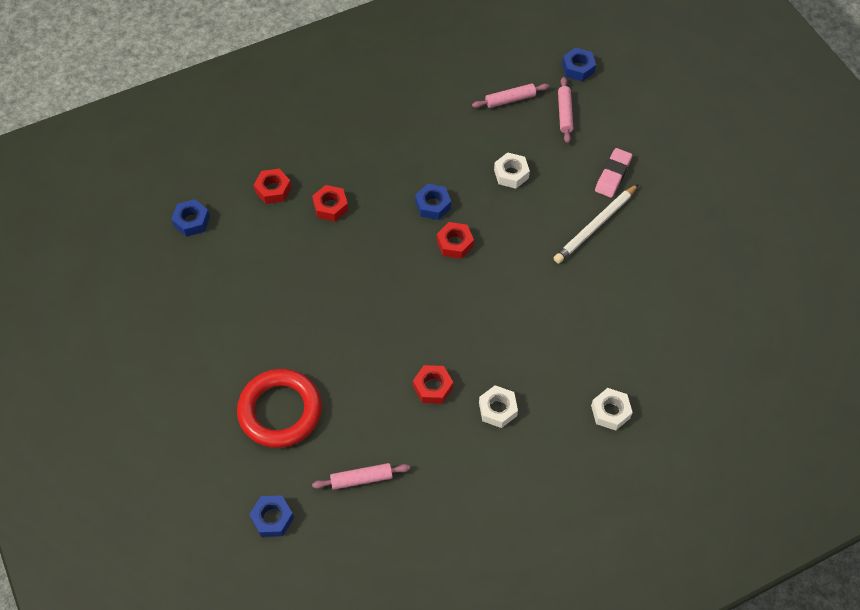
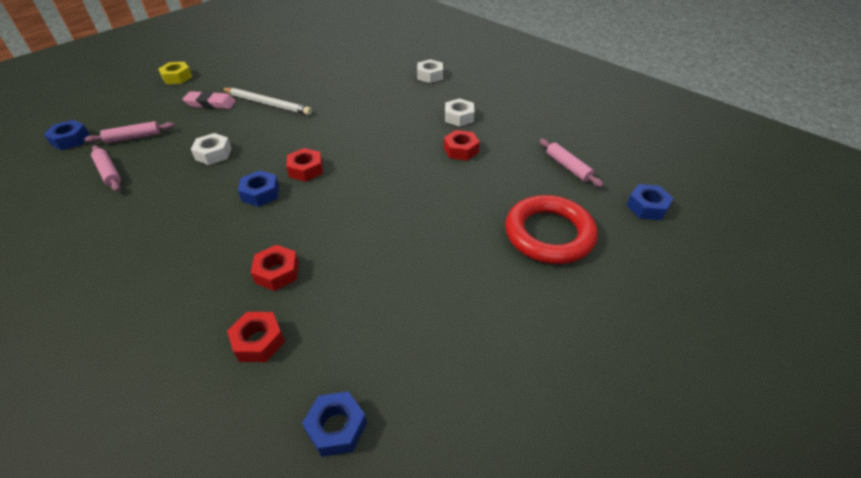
camera: 110 degrees left, 15 degrees down
(687, 146) = (177, 77): none -> yellow nut

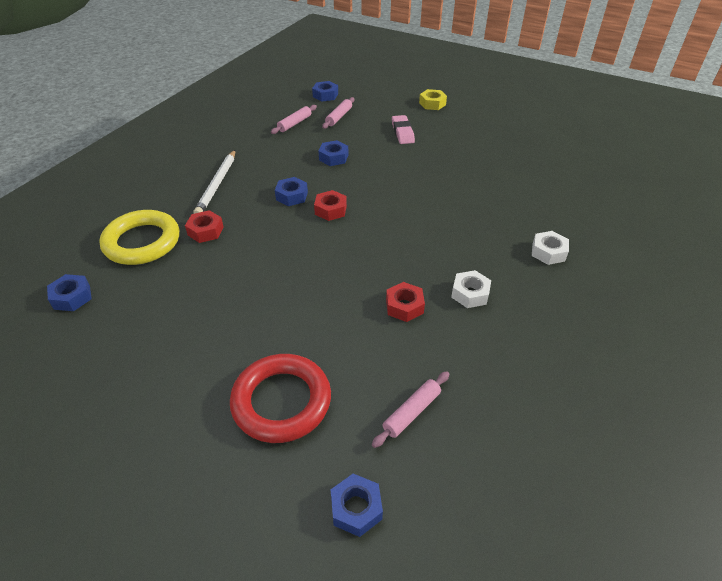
camera: 75 degrees right, 0 degrees up
(133, 137) = (339, 117): pink rolling pin -> pink rolling pin turned 60 degrees clockwise
(213, 154) = (333, 157): white nut -> blue nut
(258, 341) = (142, 242): red nut -> yellow ring
(267, 103) = (419, 160): white pencil -> white pencil (217, 184)

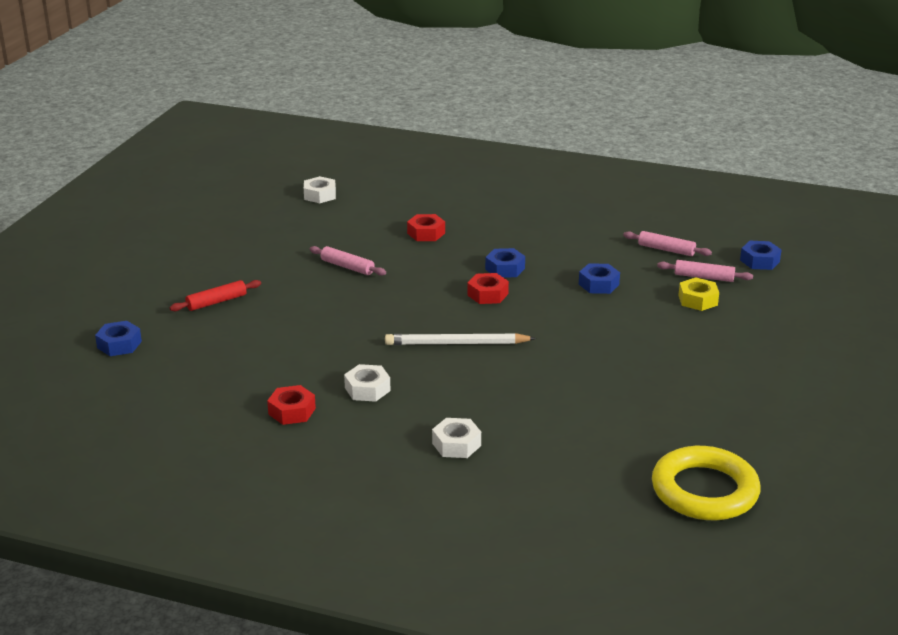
camera: 80 degrees right, 15 degrees down
(72, 297) = (320, 195): blue nut -> white nut
(142, 242) = (399, 207): yellow ring -> yellow ring (704, 490)
(217, 184) = (508, 225): white pencil -> white pencil (457, 343)
(281, 401) = (216, 302): red ring -> red rolling pin
(402, 132) = (691, 327): pink eraser -> none
(404, 306) = (340, 351): red nut -> red nut (292, 411)
(411, 412) = (208, 363): pink rolling pin -> pink rolling pin (347, 267)
(432, 104) = (796, 346): yellow nut -> yellow nut (698, 300)

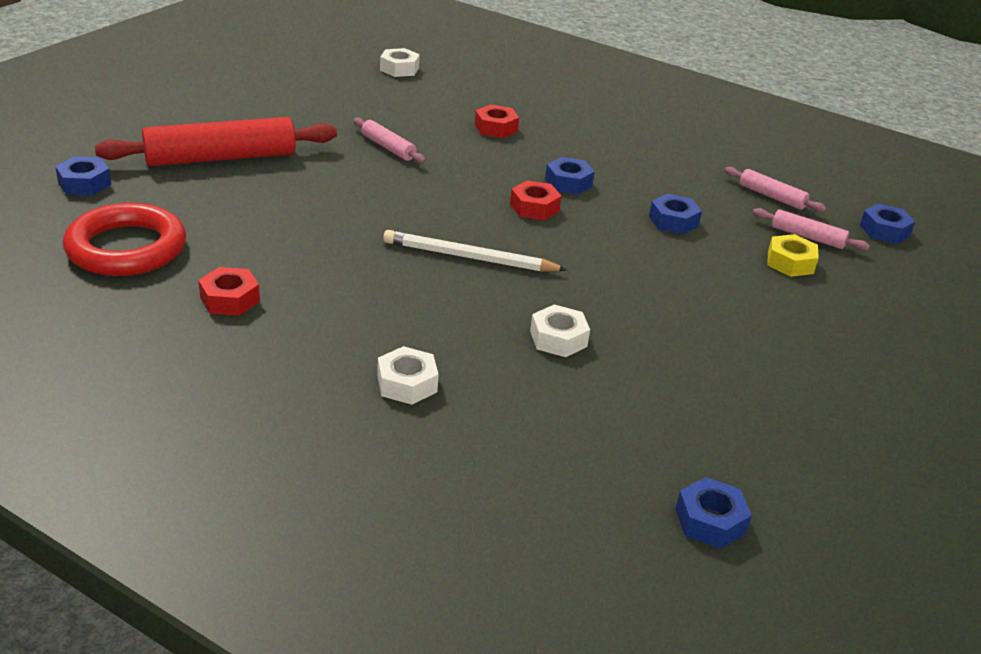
camera: 10 degrees right, 5 degrees up
(187, 389) = (126, 248): none -> red ring
(216, 302) = (221, 158): red rolling pin -> red rolling pin, size x2.04
(367, 389) = (334, 291): white nut -> white nut (558, 339)
(704, 490) = (710, 521): yellow ring -> blue nut

